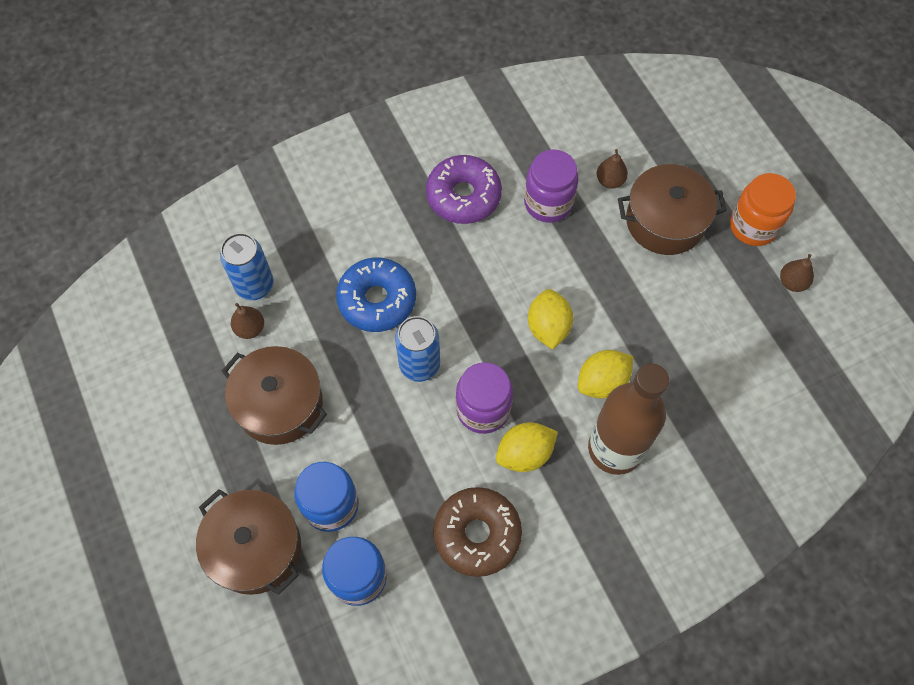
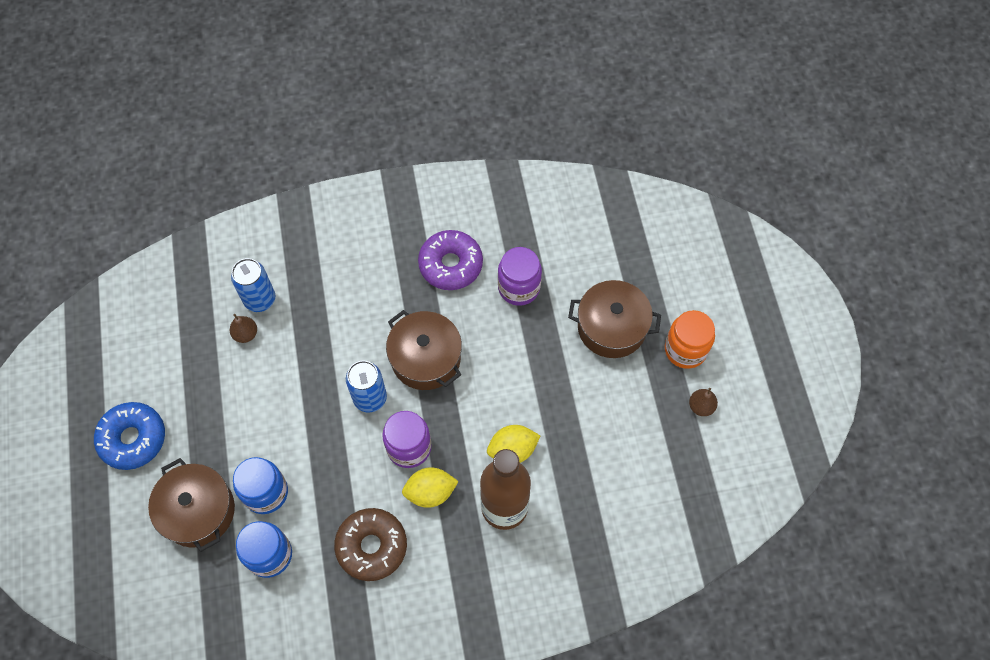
camera: 15 degrees right, 0 degrees up
(279, 404) = (250, 402): brown pot -> brown pot (425, 358)
(377, 300) = (353, 336): blue donut -> blue donut (133, 439)
(548, 327) = (483, 393): yellow lemon -> none
(610, 181) = (577, 281): brown pear -> none

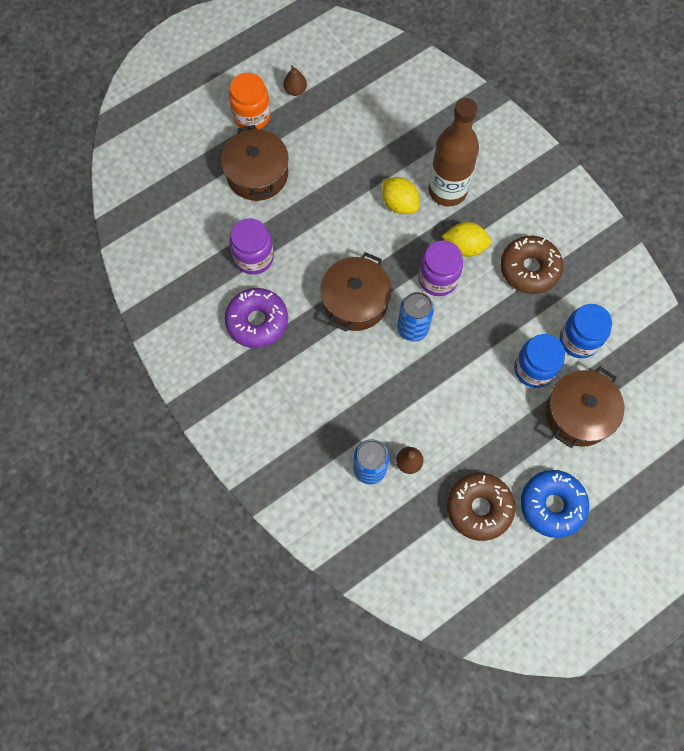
camera: 115 degrees left, 5 degrees up
(170, 374) = (479, 508): none -> brown donut
(430, 492) = (464, 247): yellow lemon -> yellow lemon turned 45 degrees counterclockwise

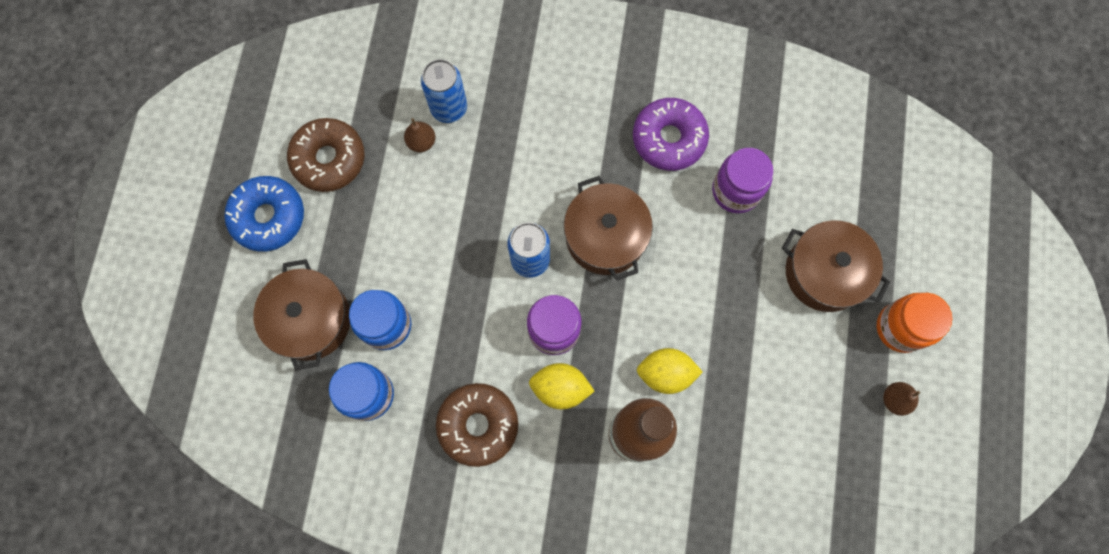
camera: 135 degrees right, 5 degrees up
(464, 247) = (560, 388): yellow lemon -> yellow lemon turned 45 degrees clockwise

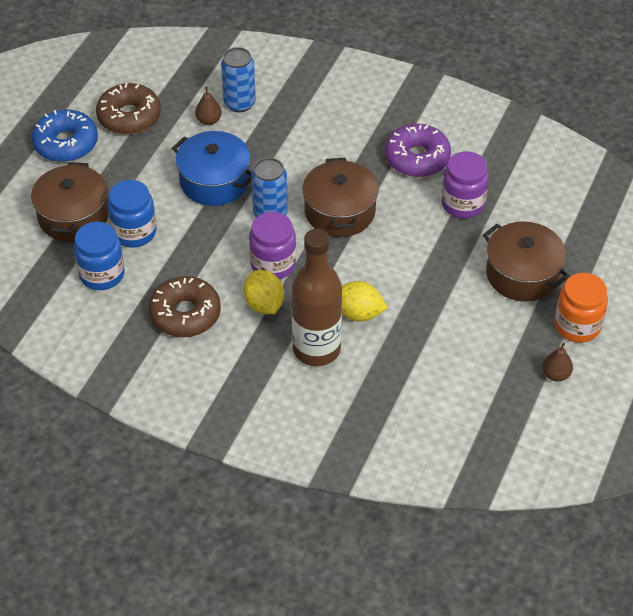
camera: 15 degrees right, 25 degrees down
(454, 229) = (214, 181): none -> blue pot
(560, 388) = (264, 304): yellow lemon -> yellow lemon turned 45 degrees clockwise

